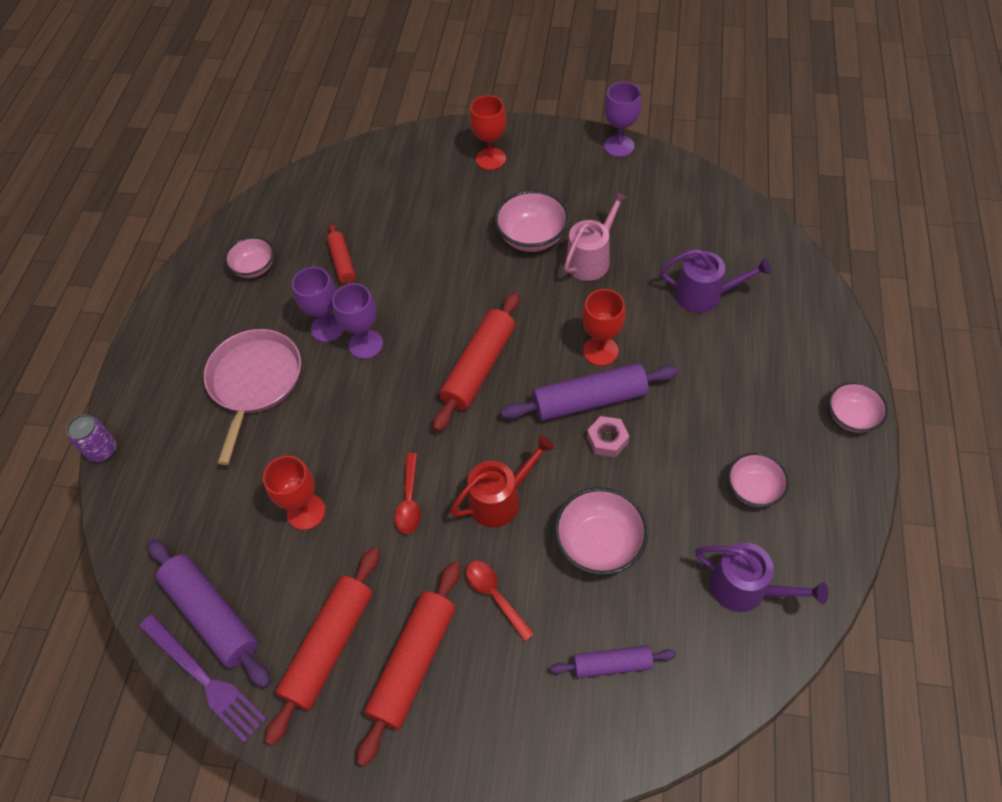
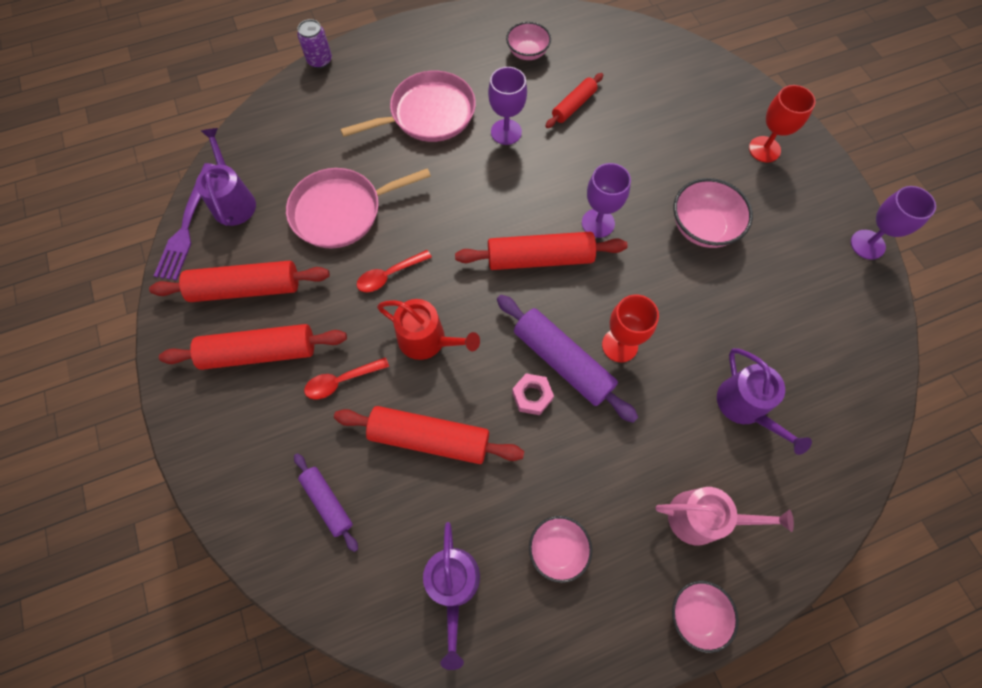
camera: 55 degrees right, 10 degrees up
(212, 615) = (233, 201): purple rolling pin -> purple watering can
(306, 512) = (341, 211): red goblet -> pink pan
(365, 344) = (508, 166): purple goblet -> purple goblet (598, 223)
(495, 596) = (341, 381): red spoon -> red spoon turned 135 degrees counterclockwise
(591, 259) = (714, 287): pink watering can -> pink watering can (702, 518)
(599, 543) = (429, 438): pink bowl -> red rolling pin

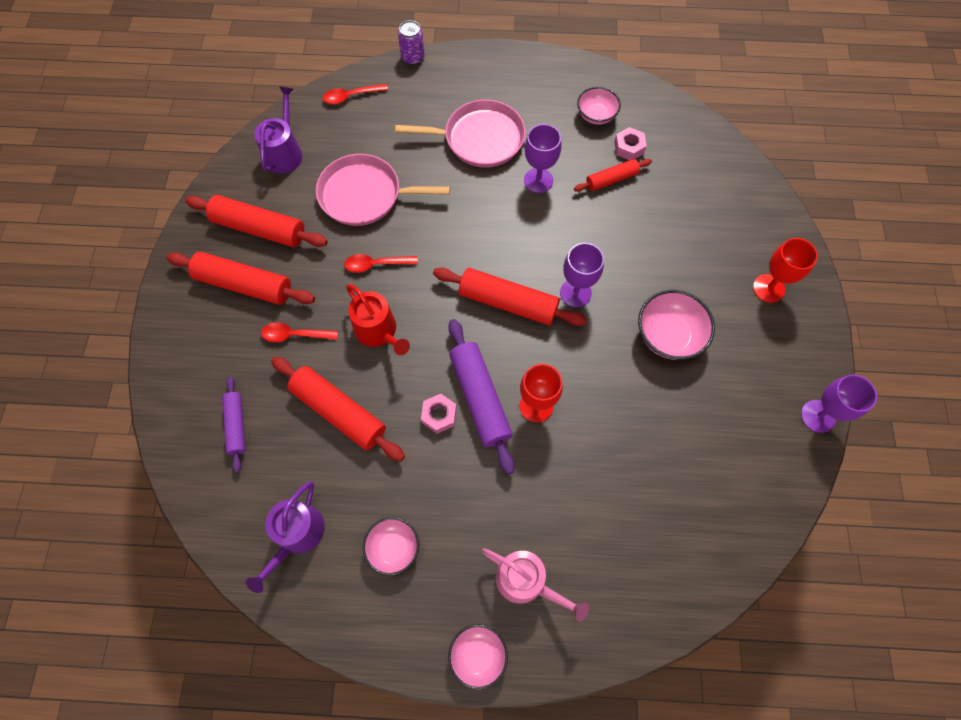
camera: 25 degrees right, 0 degrees up
(187, 225) = (240, 158): purple fork -> none
(275, 120) = (351, 96): none -> red spoon
(573, 71) = (629, 147): none -> pink nut
(745, 406) = (617, 507): purple watering can -> none

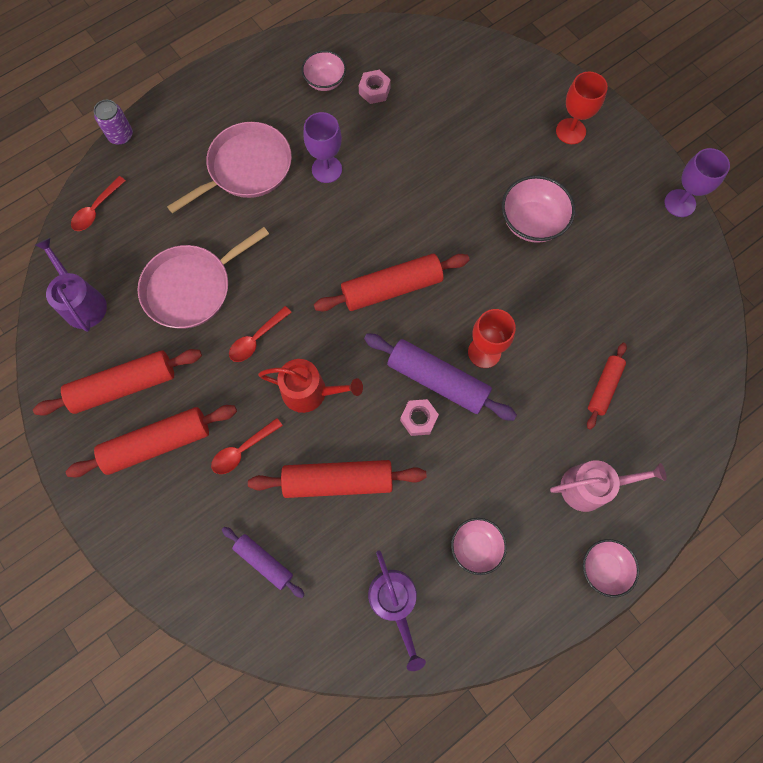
camera: 40 degrees left, 5 degrees up
(575, 293) = (436, 241): purple goblet -> none
(611, 179) = (384, 127): red rolling pin -> red rolling pin (604, 387)

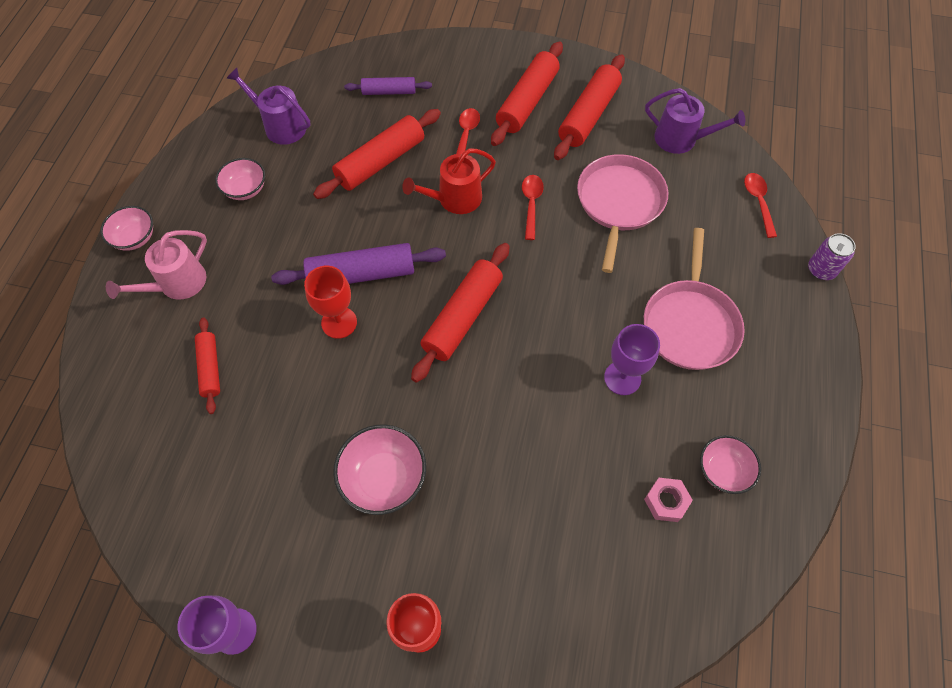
camera: 140 degrees right, 10 degrees down
(418, 419) = (354, 238): pink nut -> none

